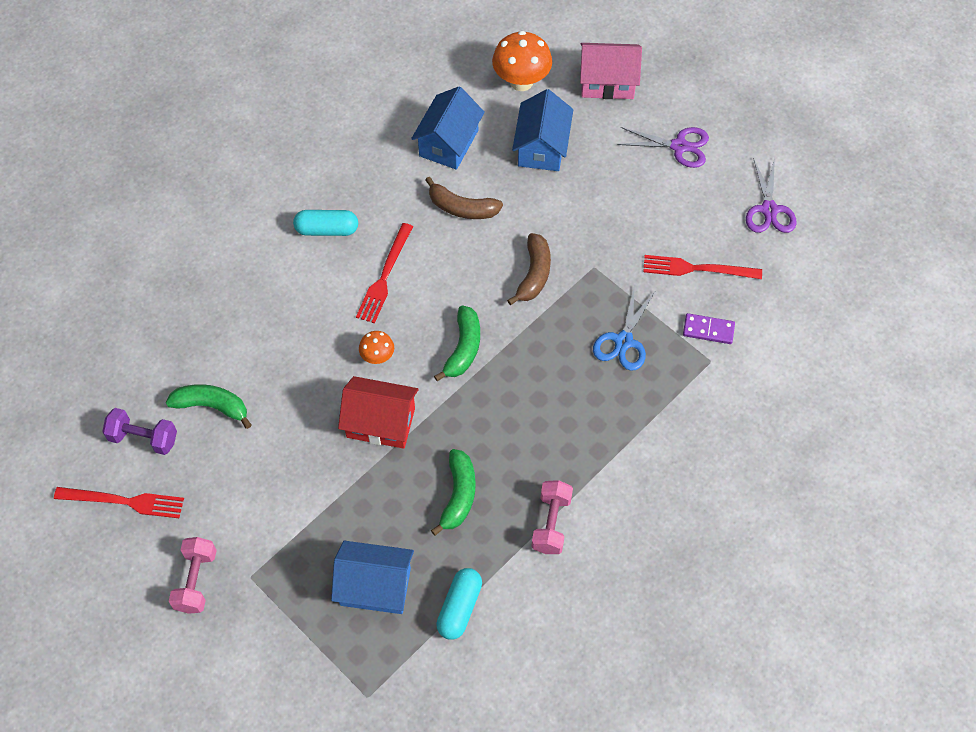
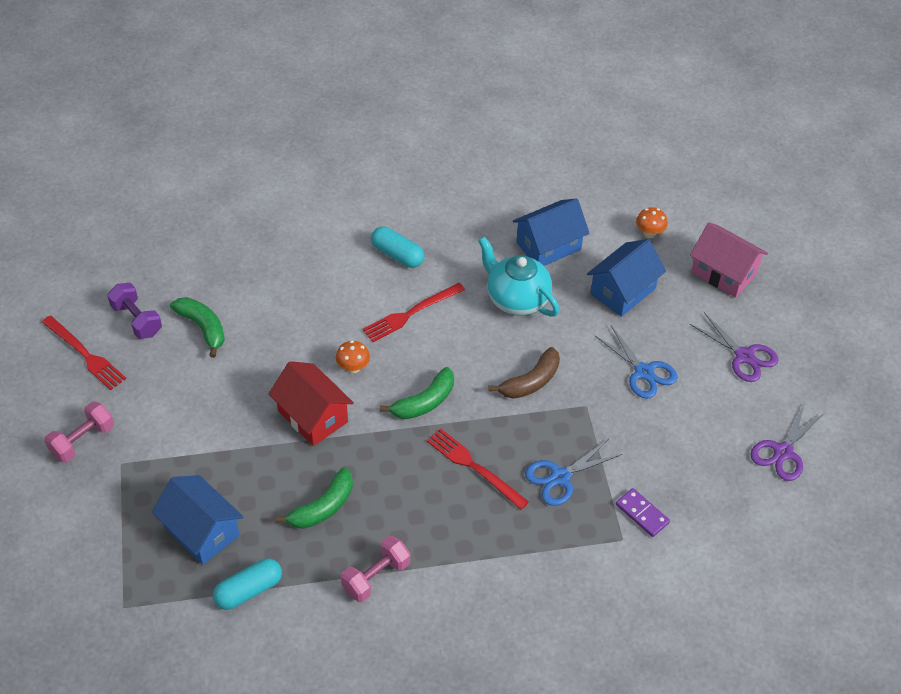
camera: 35 degrees right, 10 degrees down
(462, 208) = (516, 299): brown banana -> turquoise teapot
(521, 82) = (649, 233): orange mushroom -> orange mushroom, size x0.53
(614, 209) = (643, 372): none -> blue scissors
(697, 269) = (675, 460): red fork -> red fork (474, 467)

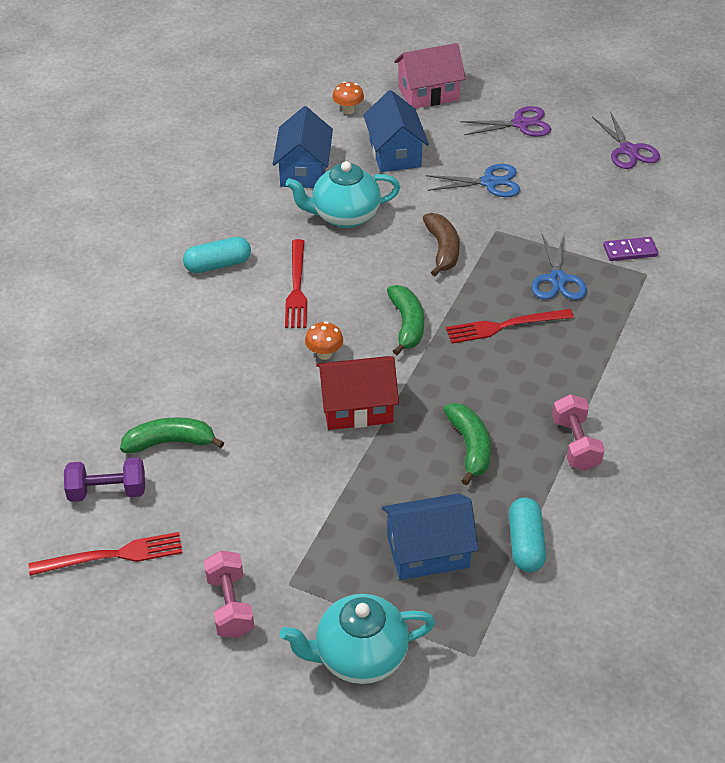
camera: 55 degrees left, 5 degrees down
(83, 537) = (359, 656): none -> turquoise teapot

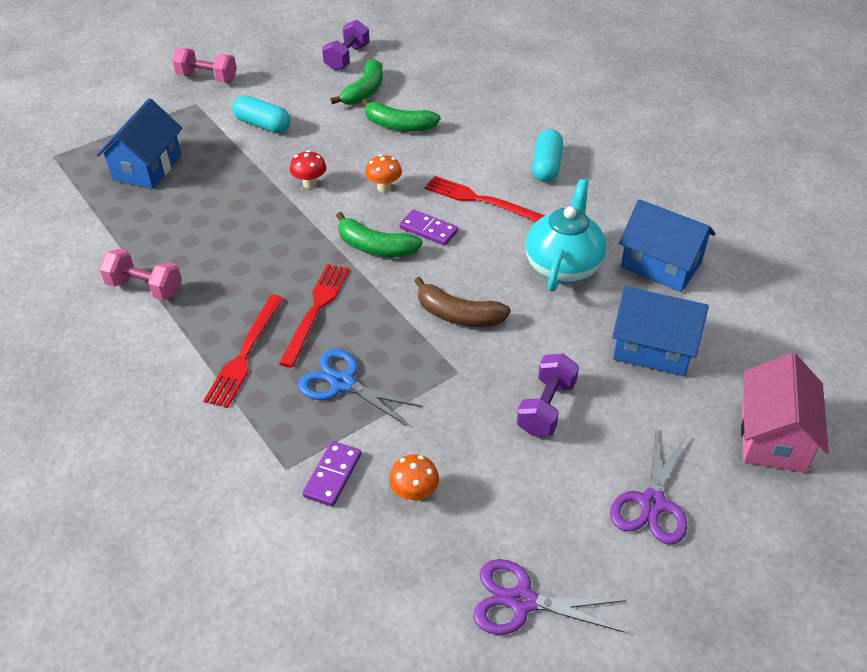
camera: 120 degrees right, 0 degrees up
(112, 555) = (293, 48): red fork -> red fork (245, 354)
(348, 110) = (765, 343): orange mushroom -> orange mushroom (414, 493)
(357, 407) = (310, 184): red house -> red mushroom
(359, 303) = (428, 229): none -> purple domino
(359, 656) = (112, 112): turquoise teapot -> none
(470, 447) = (209, 226): green banana -> green banana (398, 125)
(489, 182) = (546, 407): blue scissors -> purple dumbbell
(525, 544) = (96, 215): turquoise capsule -> turquoise capsule (262, 125)

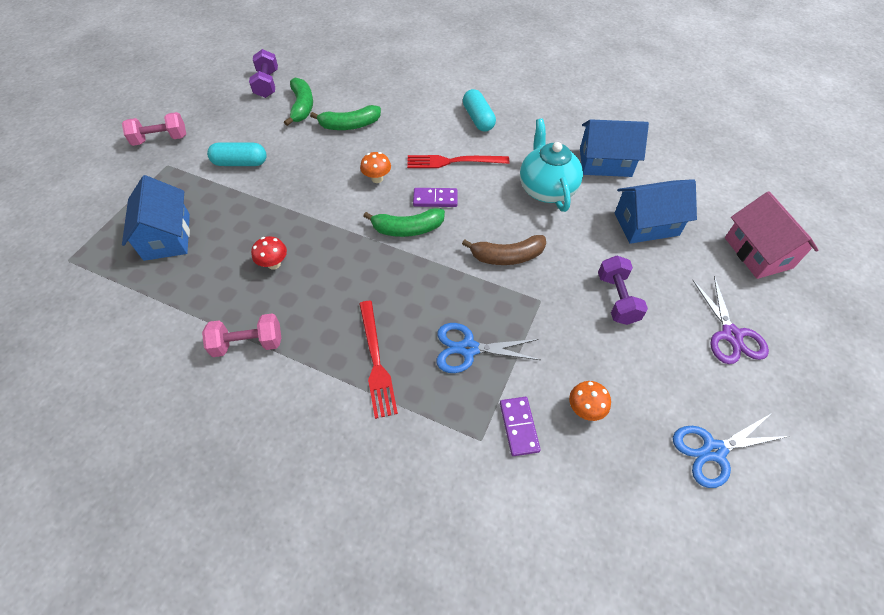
camera: 30 degrees left, 10 degrees up
(310, 184) = (317, 197): red mushroom -> red mushroom (274, 264)
(316, 310) = (403, 299): red fork -> none
(522, 601) = (714, 451): purple scissors -> blue scissors

